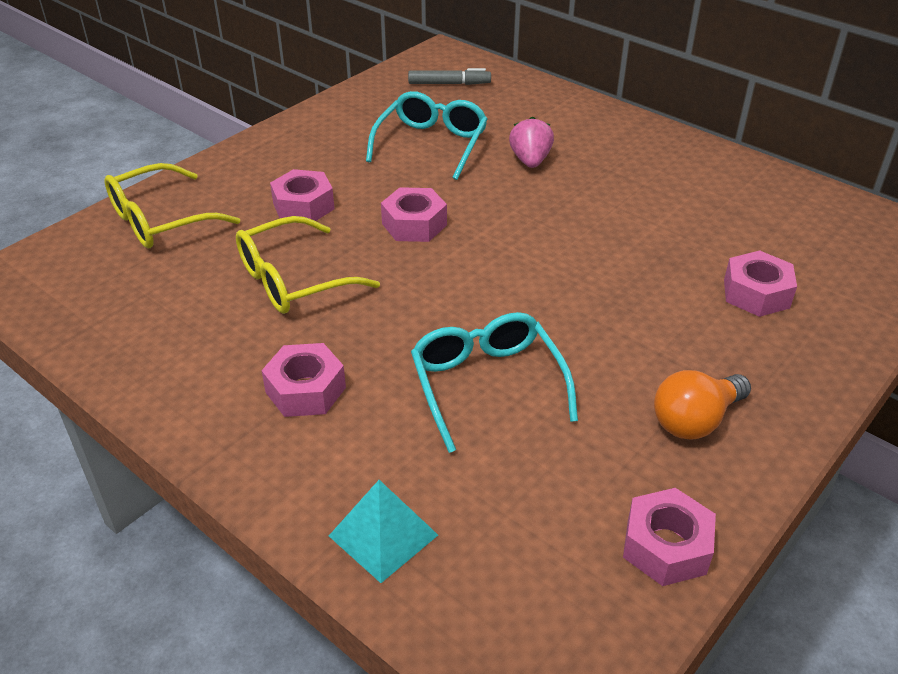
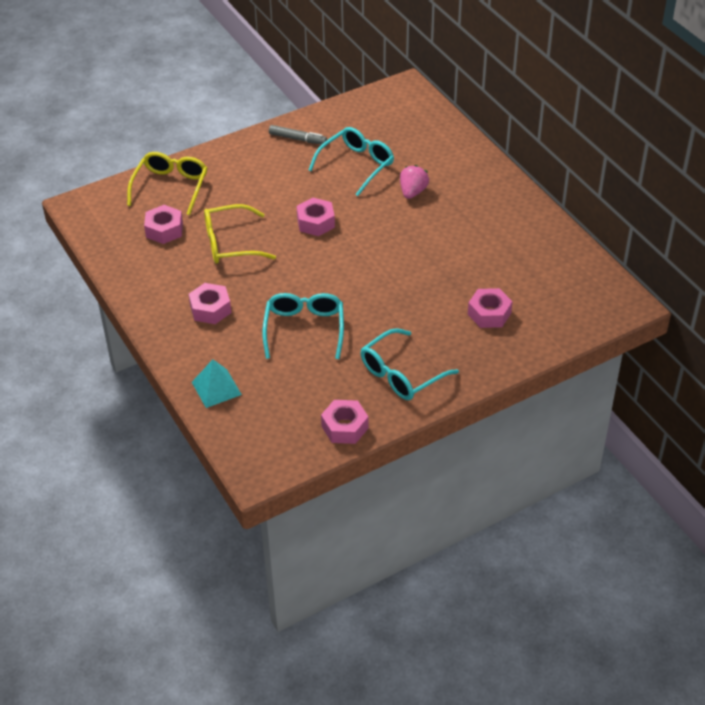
camera: 20 degrees right, 5 degrees up
(160, 220) = (171, 187): yellow glasses -> yellow glasses turned 120 degrees clockwise
(303, 206) = (257, 195): pink nut -> pink nut (164, 230)
(449, 84) = (395, 116): grey marker -> grey marker (297, 139)
(695, 420) = (401, 374): orange light bulb -> turquoise glasses

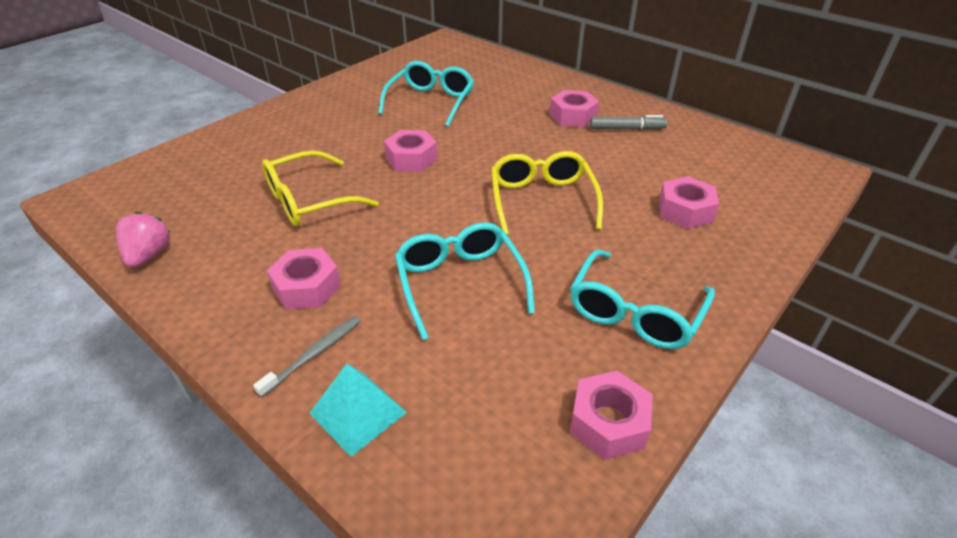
camera: 20 degrees left, 5 degrees down
(164, 230) = (210, 202): pink nut -> pink nut (573, 116)
(171, 187) = (209, 156): yellow glasses -> yellow glasses (542, 200)
(203, 351) = (314, 354): none -> grey toothbrush
(297, 139) = (353, 91): grey marker -> grey marker (627, 129)
(413, 192) = (507, 113): pink strawberry -> pink strawberry (149, 255)

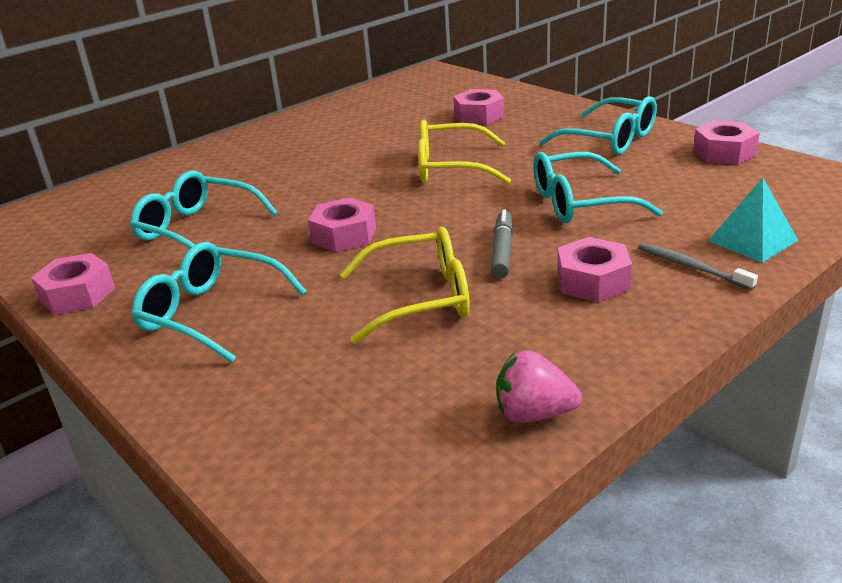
camera: 80 degrees left, 10 degrees down
(309, 201) = (421, 298): yellow glasses -> yellow glasses turned 75 degrees counterclockwise
(316, 125) = (211, 313): none -> turquoise glasses
(573, 116) = (291, 150): pink nut -> pink nut (77, 295)
(627, 129) = (331, 128): grey marker -> grey marker (502, 251)

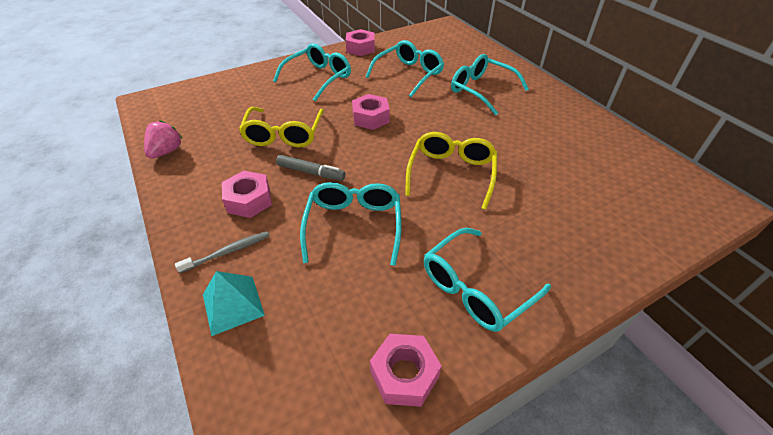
camera: 100 degrees right, 15 degrees up
(246, 172) = (481, 90): none -> turquoise glasses
(479, 116) = (567, 211): pink nut -> none

